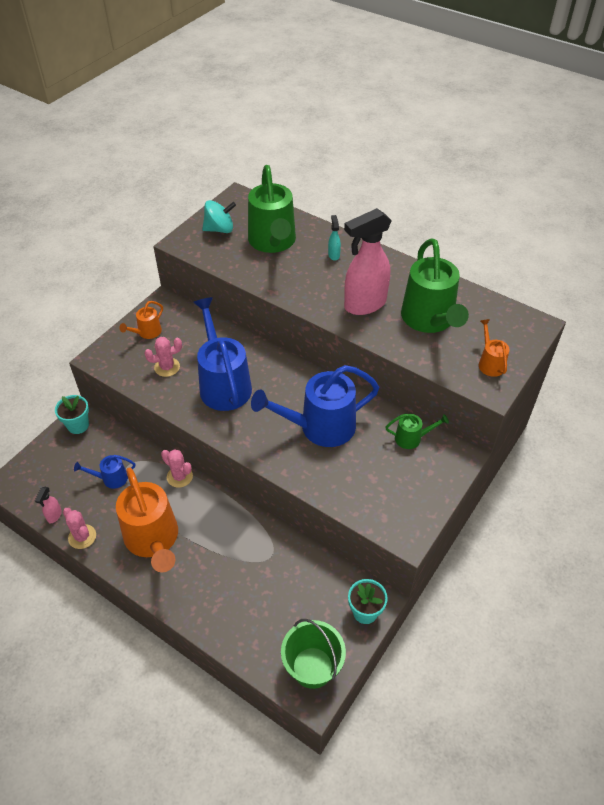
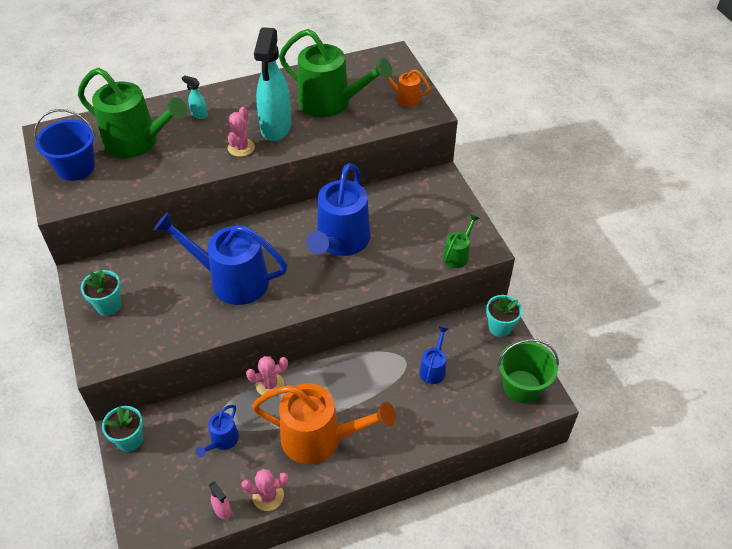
camera: 55 degrees left, 0 degrees up
(147, 333) = (108, 305): orange watering can -> turquoise flower pot
(167, 367) = (169, 311): pink cactus -> pink cactus (241, 147)
(219, 229) = (75, 167): turquoise spinning top -> blue bucket
(278, 582) = (433, 368): none -> blue watering can
(364, 305) = (276, 128): pink spray bottle -> turquoise spray bottle
(412, 438) = (402, 194): green watering can -> green watering can (457, 255)

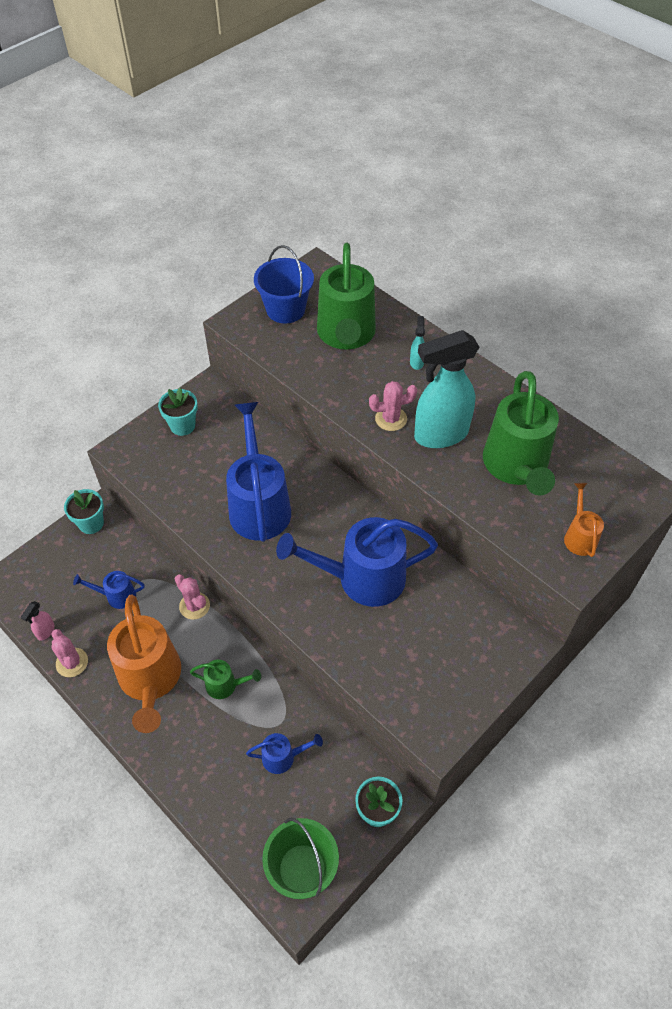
camera: 65 degrees right, 5 degrees up
(457, 255) = (408, 709): green watering can -> green watering can (226, 685)

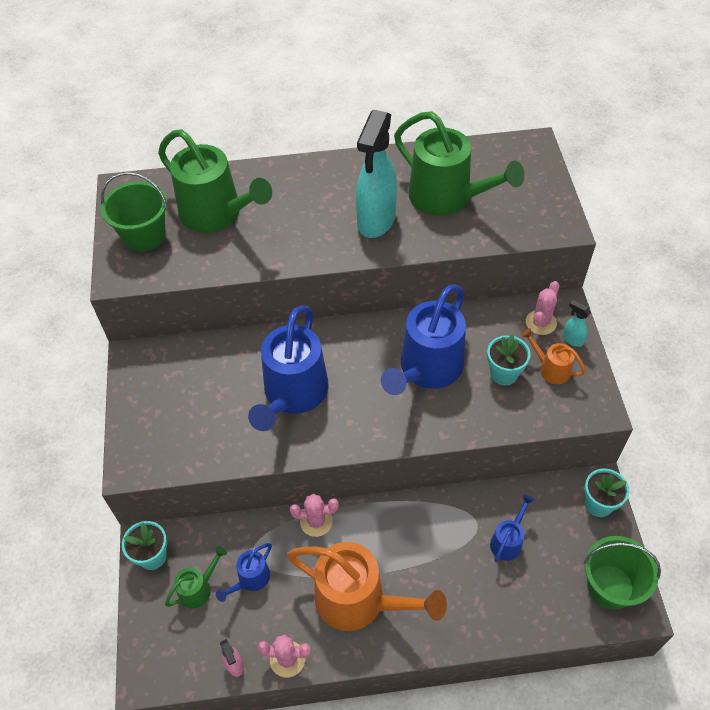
camera: 50 degrees left, 0 degrees up
(182, 426) = (153, 401): turquoise flower pot -> turquoise flower pot (504, 374)
(226, 685) = (411, 544): green watering can -> green watering can (199, 588)
(259, 504) = (293, 395): blue watering can -> blue watering can turned 105 degrees counterclockwise
(285, 309) = (144, 235): blue bucket -> green bucket
(391, 419) = (331, 240): pink cactus -> pink cactus (541, 322)
(416, 362) = (292, 190): turquoise spray bottle -> turquoise spray bottle (572, 339)
(579, 536) = (536, 204): orange watering can -> orange watering can (550, 369)

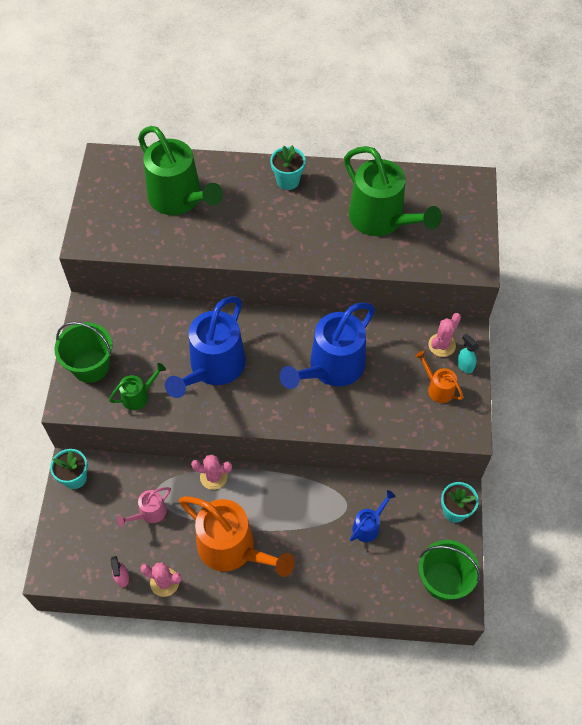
camera: 10 degrees right, 5 degrees up
(144, 235) = (114, 207): green bucket -> green bucket (90, 366)
(199, 588) = (106, 511): green watering can -> green watering can (139, 396)
(250, 579) = (149, 513): blue watering can -> pink watering can
(376, 221) = (314, 230): turquoise spray bottle -> none
(504, 374) = (396, 384): turquoise flower pot -> turquoise flower pot (288, 181)

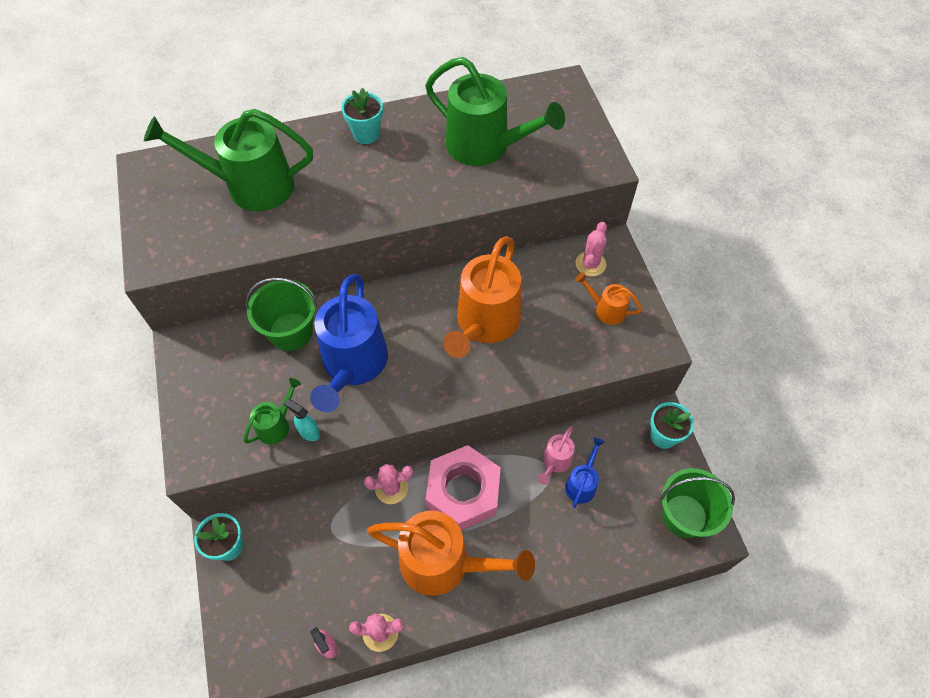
camera: 20 degrees left, 0 degrees up
(90, 366) = (206, 409): green bucket -> green bucket (291, 331)
(149, 513) = (332, 556): pink watering can -> pink watering can (555, 462)
(180, 199) = (250, 186): green watering can -> green watering can turned 150 degrees clockwise
(269, 499) = (463, 492): none -> pink nut
(331, 368) = (484, 324): blue watering can -> orange watering can
(464, 366) = (623, 278): turquoise spray bottle -> turquoise spray bottle (309, 432)

